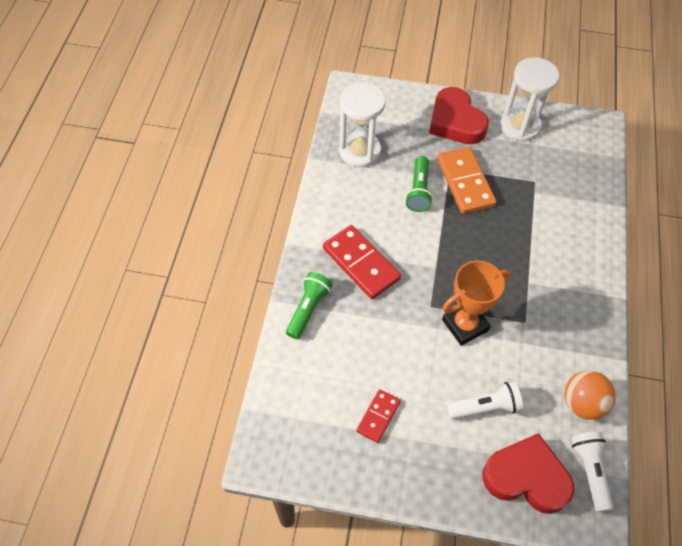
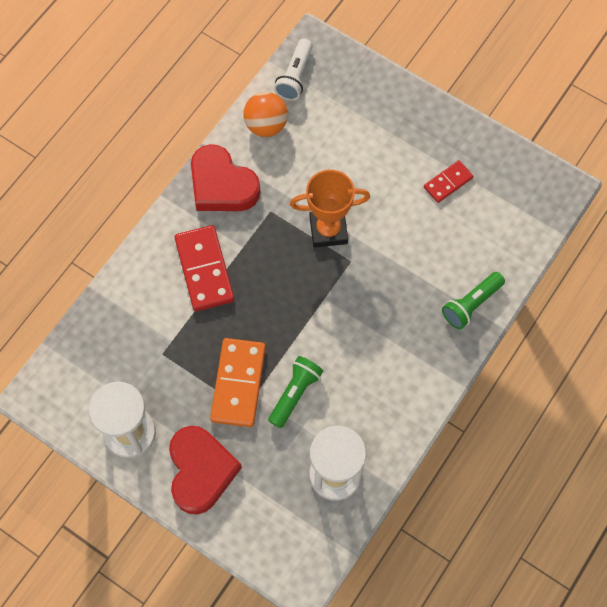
camera: 155 degrees left, 10 degrees up
(361, 264) = (398, 332): red domino -> red domino (204, 270)
(485, 407) = (351, 154): white flashlight -> none
(526, 477) = (349, 91): red heart -> red heart (222, 185)

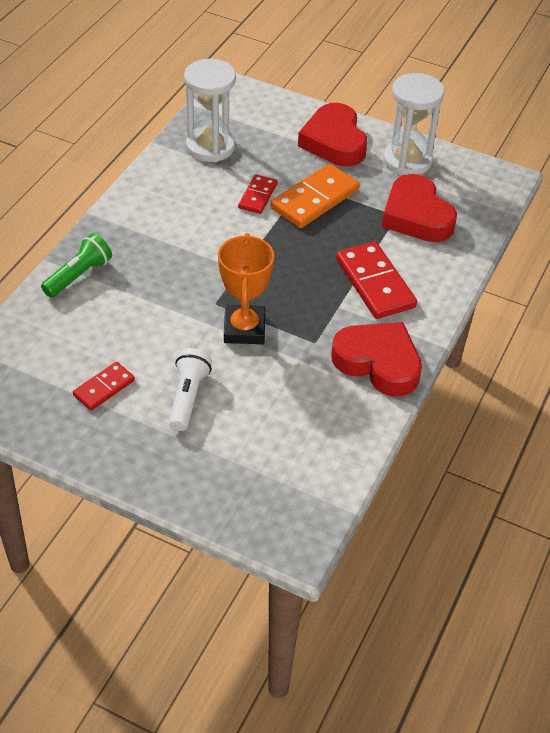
camera: 170 degrees right, 20 degrees down
(143, 351) = (416, 216): none -> red heart
(238, 383) = (315, 199): orange domino -> orange domino turned 45 degrees clockwise
(266, 125) = (341, 432): orange ball -> none
(295, 76) = (315, 495): white flashlight -> white flashlight (188, 397)
(295, 393) = (257, 196): green flashlight -> red domino
(328, 230) = (244, 329): orange trophy -> orange trophy turned 75 degrees counterclockwise

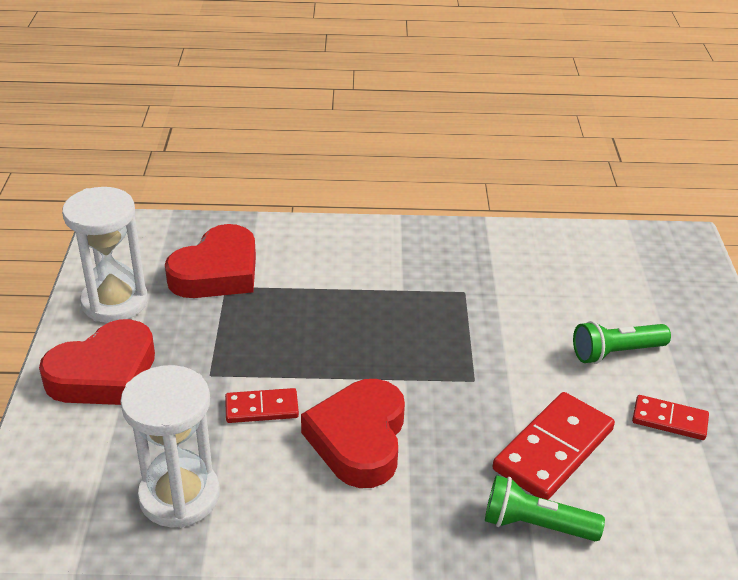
camera: 115 degrees left, 10 degrees down
(188, 397) = (616, 352): white flashlight -> green flashlight
(244, 329) = (491, 344): orange trophy -> none
(315, 199) = (236, 356): orange domino -> none
(374, 283) = (349, 274): red domino -> red domino (553, 450)
(378, 363) = (455, 246): red heart -> red heart (359, 439)

